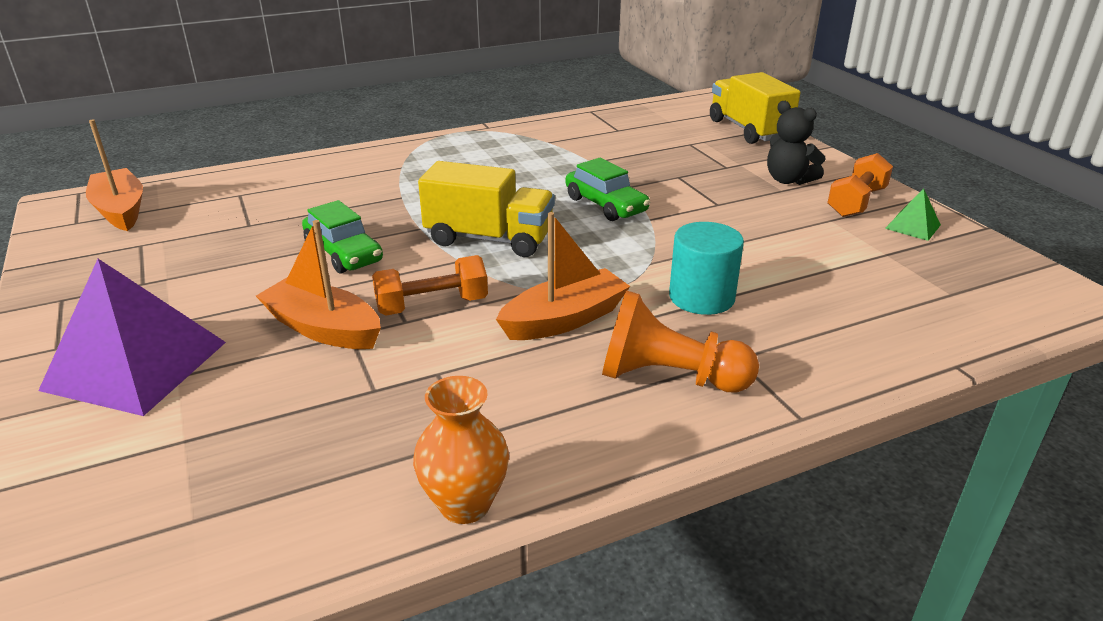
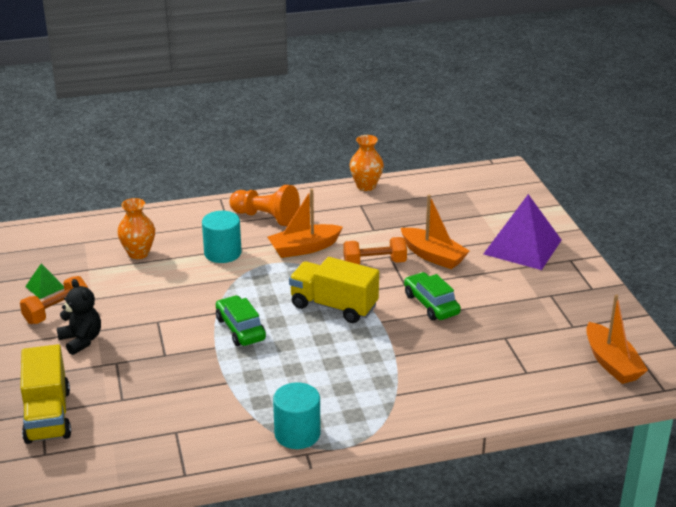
camera: 170 degrees left, 0 degrees up
(501, 136) = (297, 434): none -> turquoise cylinder
(839, 283) = (138, 253): none -> orange vase

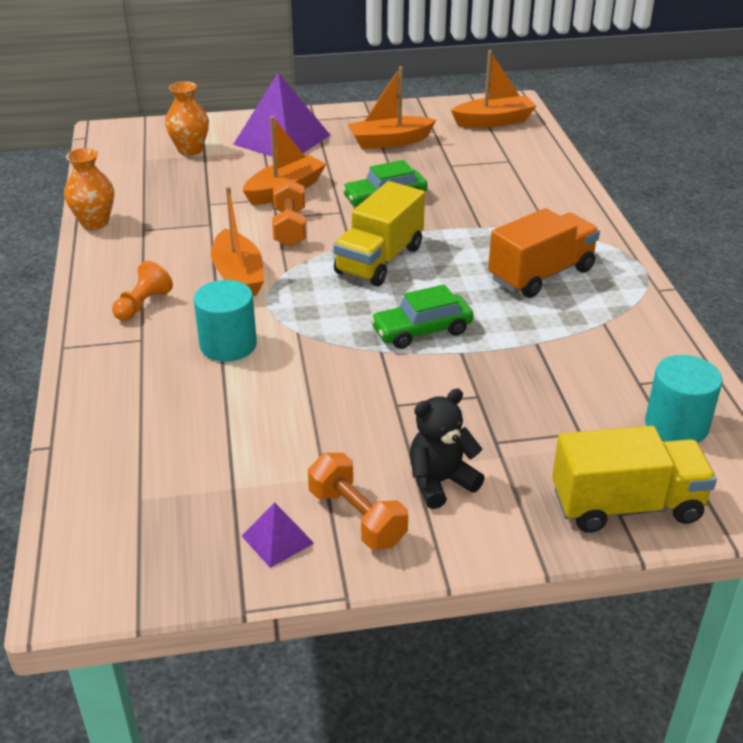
camera: 85 degrees left, 5 degrees up
(45, 287) = (278, 539): green pyramid -> purple pyramid
(138, 253) = (201, 430): orange vase -> orange vase (190, 150)
(266, 217) = (143, 305): orange pawn -> orange pawn, size x0.63
(297, 434) = (627, 294): turquoise cylinder -> turquoise cylinder (676, 425)
(322, 387) = (541, 274): none -> orange truck
(540, 302) = (389, 141): none -> orange boat

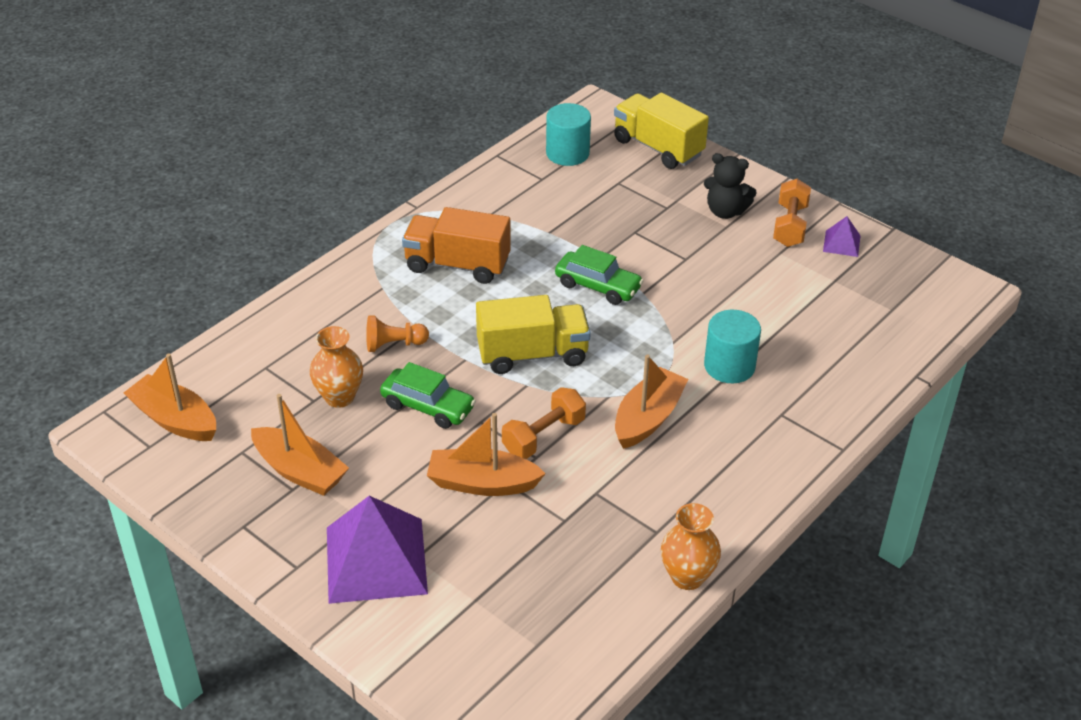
camera: 130 degrees left, 5 degrees up
(143, 305) = (748, 445): orange pawn -> orange pawn (394, 344)
(190, 150) = (476, 621): orange vase -> orange vase (339, 397)

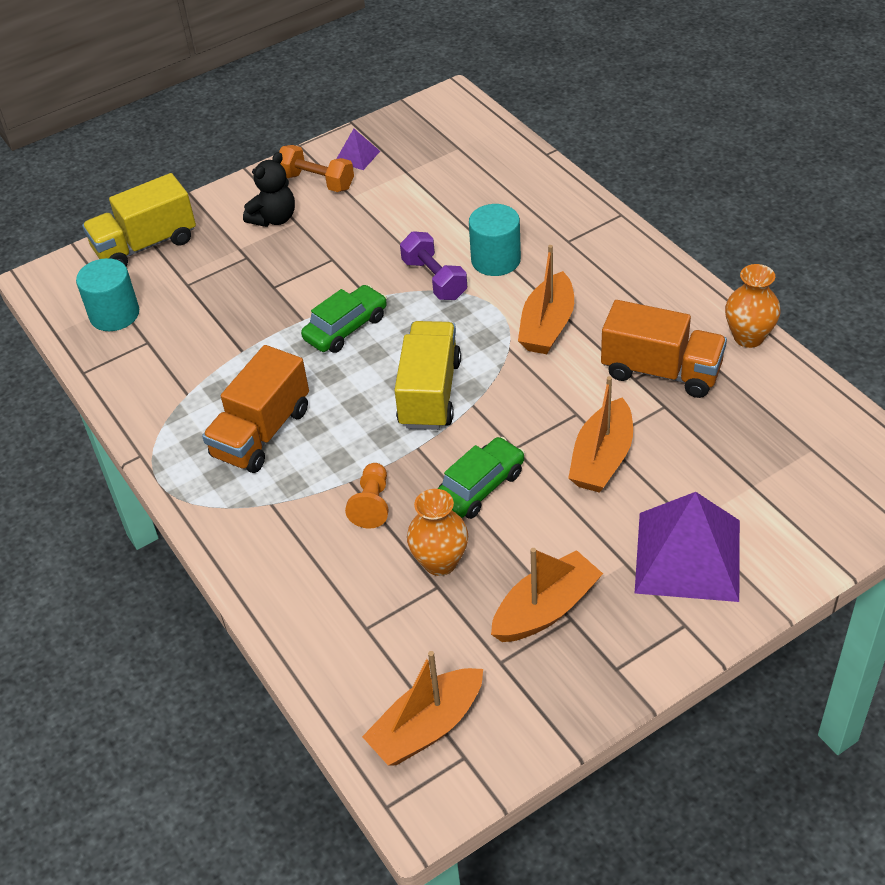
camera: 70 degrees left, 5 degrees up
(543, 436) = (550, 403): orange dumbbell -> none
(612, 511) = (661, 371): none -> orange truck
(648, 418) = (547, 326): orange boat -> orange boat turned 120 degrees counterclockwise
(684, 329) = (434, 279): none -> purple dumbbell

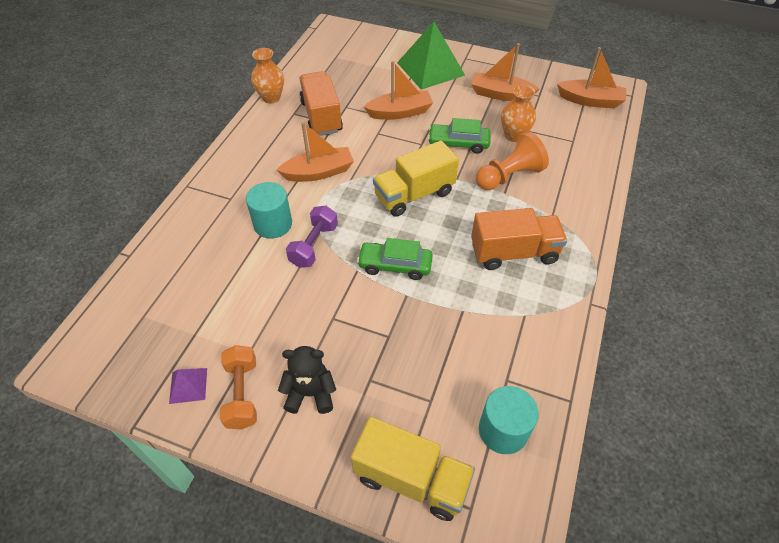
camera: 130 degrees left, 5 degrees up
(372, 504) = (509, 176): orange pawn -> orange pawn, size x1.60
(688, 556) = (430, 68): purple pyramid -> green pyramid

